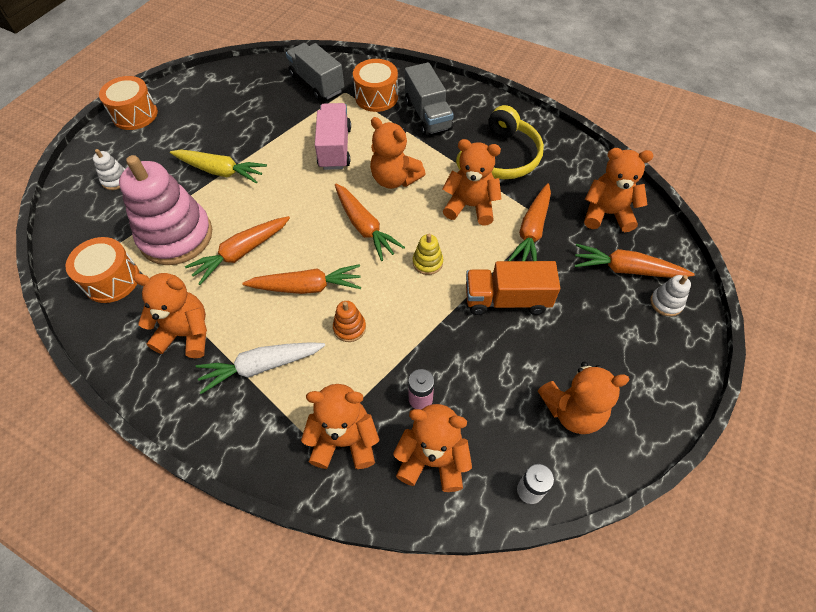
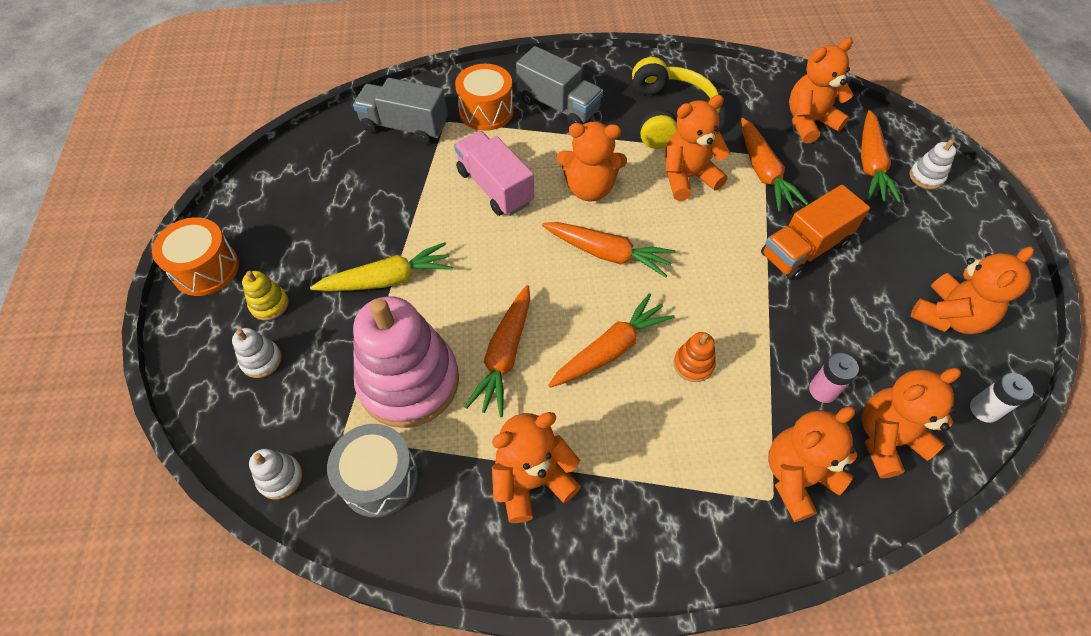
camera: 35 degrees left, 0 degrees up
(67, 248) = (280, 478): none -> white stacking toy
(112, 280) = (379, 478): orange drum -> grey drum
(261, 367) = (646, 461): white carrot -> none
(427, 262) = (702, 255): yellow stacking toy -> yellow stacking toy (269, 304)
(626, 269) = (870, 165): orange carrot -> orange carrot turned 60 degrees counterclockwise

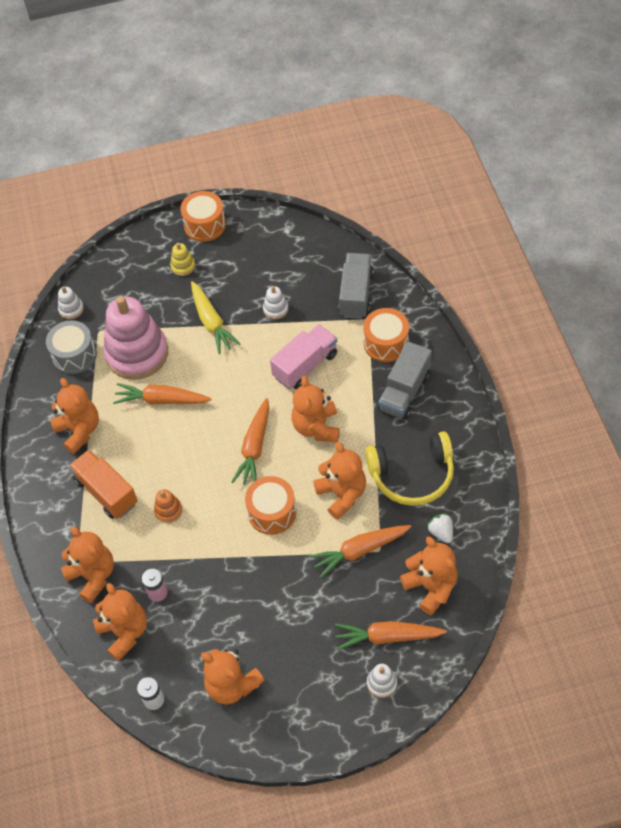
camera: 85 degrees right, 0 degrees up
(261, 360) = (143, 276): white stacking toy -> white stacking toy (275, 309)
(611, 349) = (174, 460): orange carrot -> none
(706, 247) = (272, 512): none -> orange drum
(743, 105) = (441, 532): none -> white strawberry
(804, 249) = (281, 581): orange truck -> orange truck (106, 492)

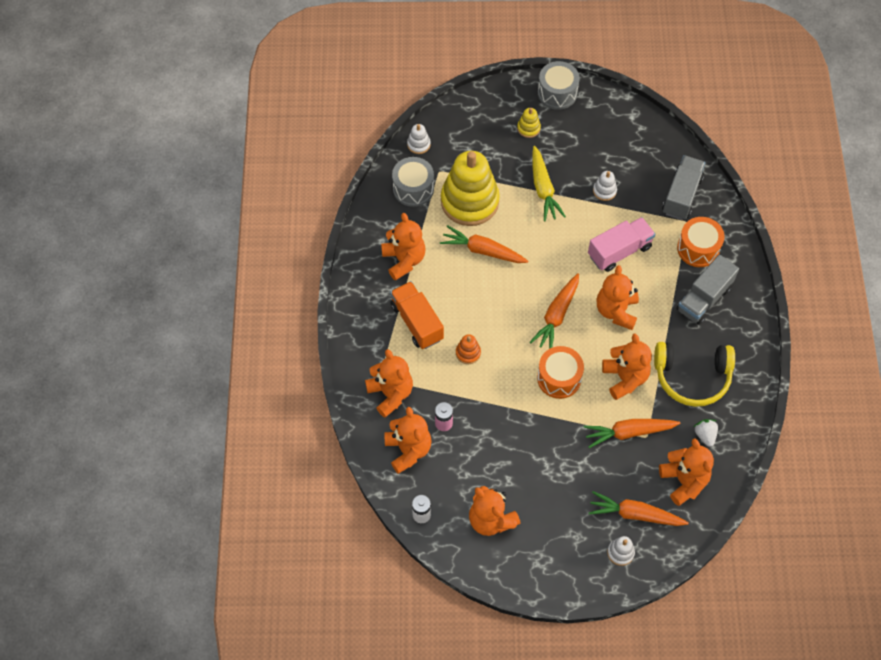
camera: 10 degrees right, 5 degrees up
(137, 353) = (469, 201): pink stacking toy -> yellow stacking toy
(205, 225) = (557, 93): orange drum -> grey drum

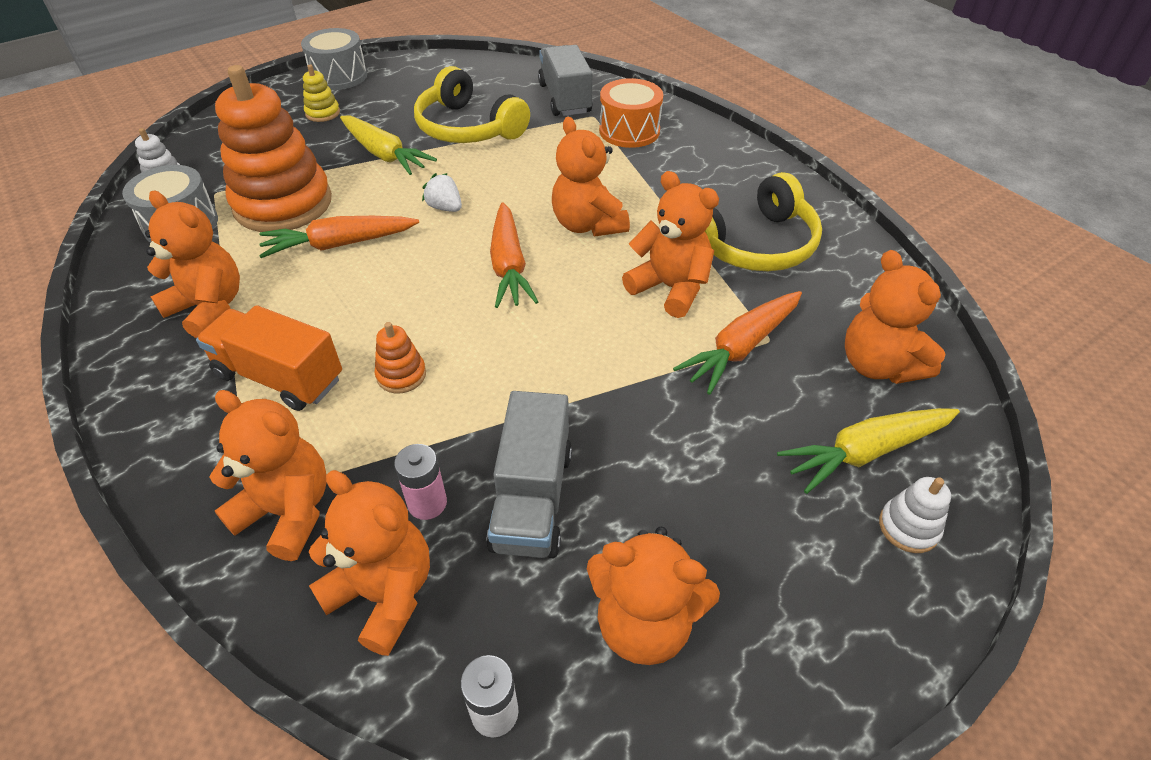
camera: 35 degrees left, 15 degrees down
(469, 201) = (283, 204): yellow stacking toy -> orange stacking toy
(559, 378) = (576, 335): orange drum -> none
(604, 191) = (468, 128): white stacking toy -> yellow headphones
(619, 251) = (536, 169): pink truck -> none
(634, 514) = (865, 452): orange carrot -> yellow carrot
(684, 481) = (878, 365): orange teddy bear -> orange teddy bear turned 150 degrees counterclockwise
(704, 298) = (683, 168): grey truck -> grey truck (532, 498)
(705, 435) = (840, 296): white strawberry -> white strawberry (445, 208)

